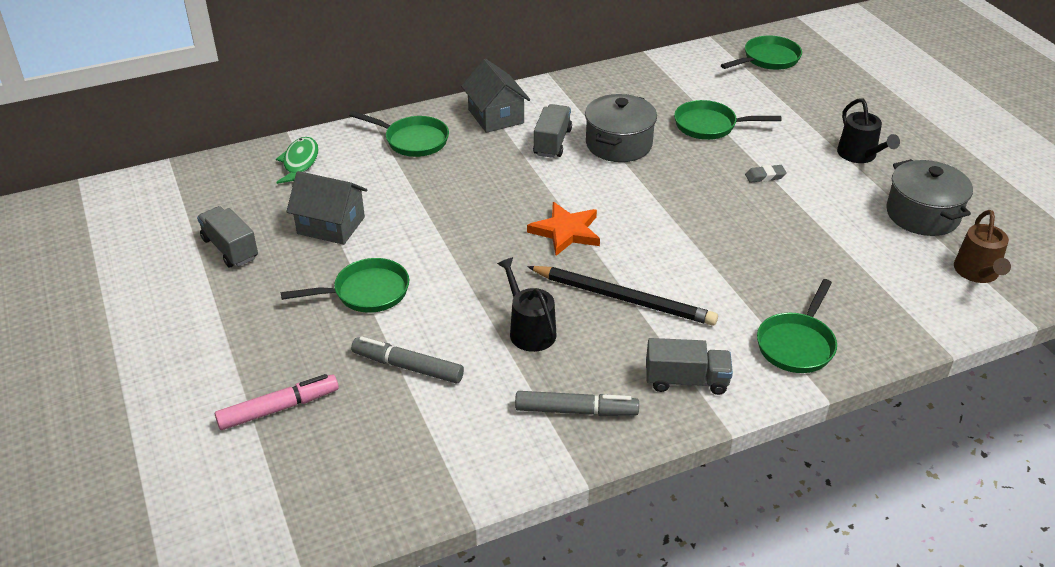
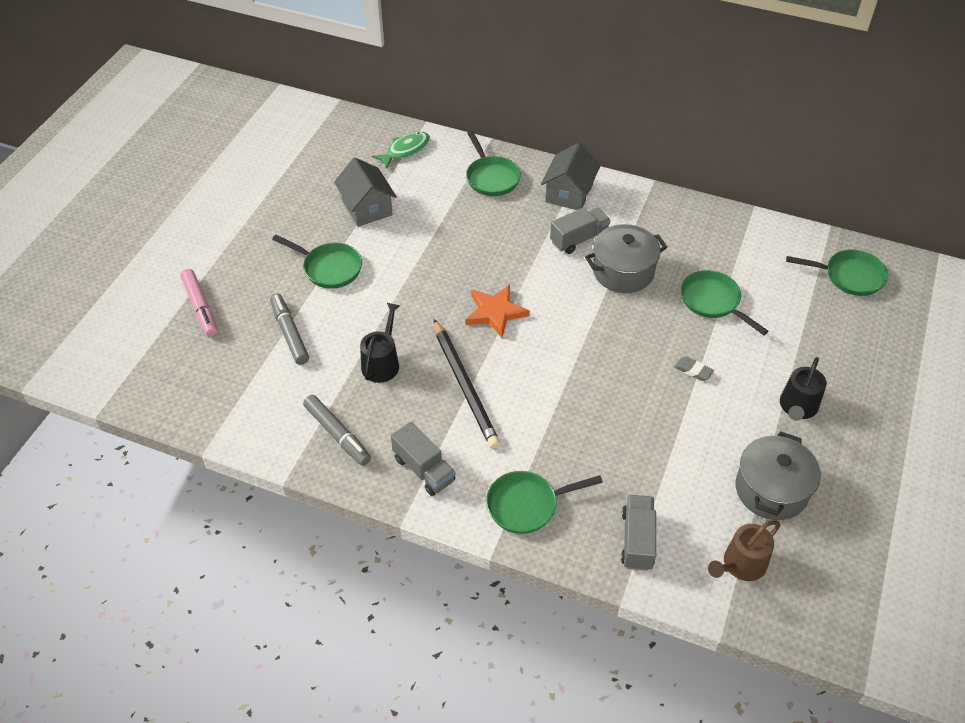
camera: 45 degrees right, 10 degrees up
(230, 249) = (297, 186): grey truck -> grey truck (637, 540)
(279, 408) = (200, 307): pink marker -> pink marker turned 45 degrees clockwise

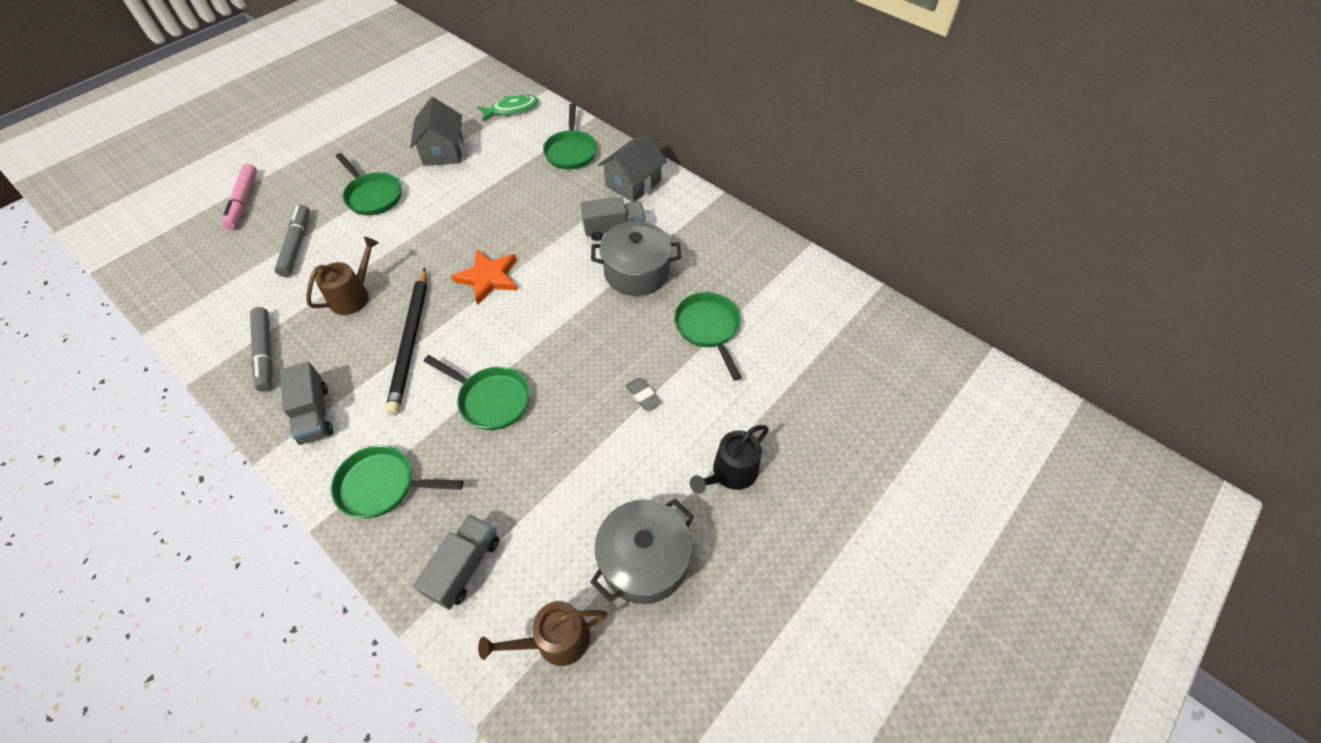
camera: 20 degrees right, 5 degrees up
(382, 363) = (353, 296): black watering can -> brown watering can
(849, 276) = (874, 343): green pan -> green pan (491, 399)

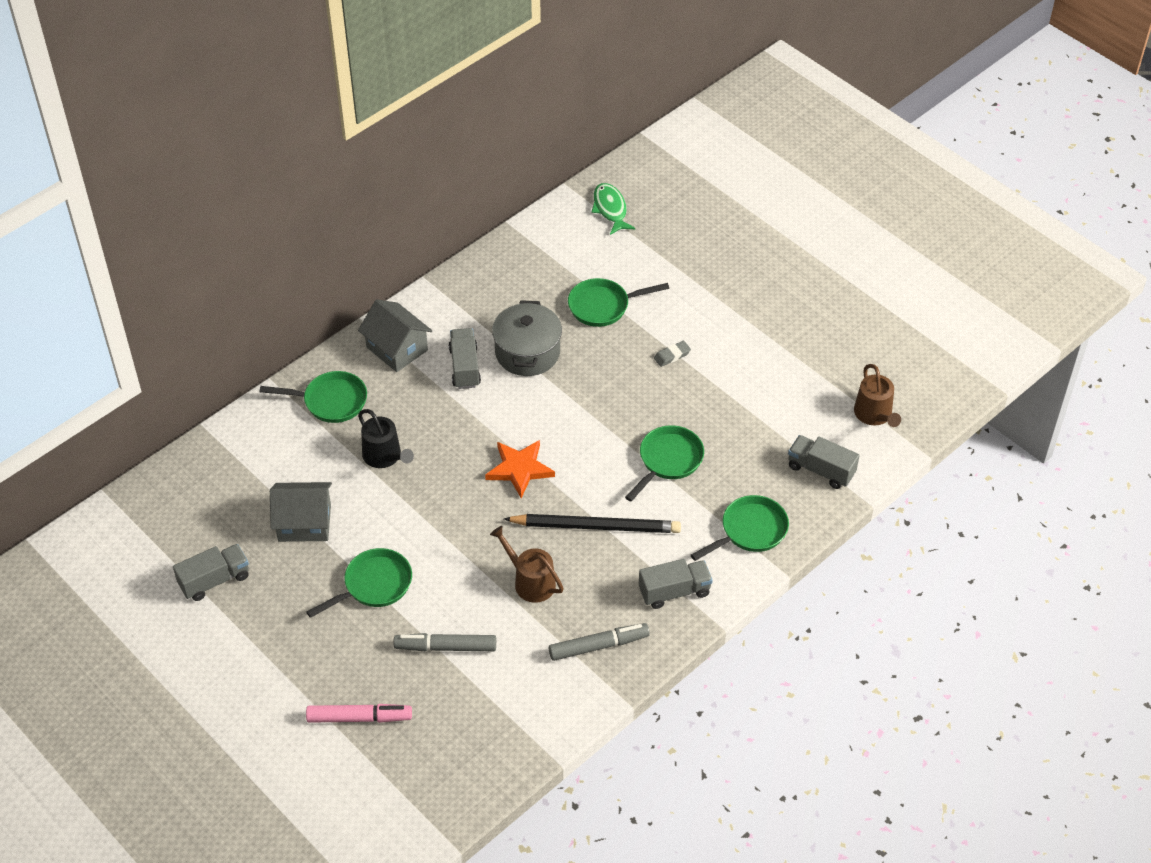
camera: 85 degrees left, 5 degrees down
(382, 486) = (750, 531): green pan -> green pan turned 135 degrees counterclockwise
(395, 114) = (214, 580): none -> grey truck
(512, 109) = (235, 459): green fish -> green fish (610, 209)
(644, 560) = (817, 363): grey pot -> none
(731, 473) = (747, 306): black watering can -> black watering can (384, 456)

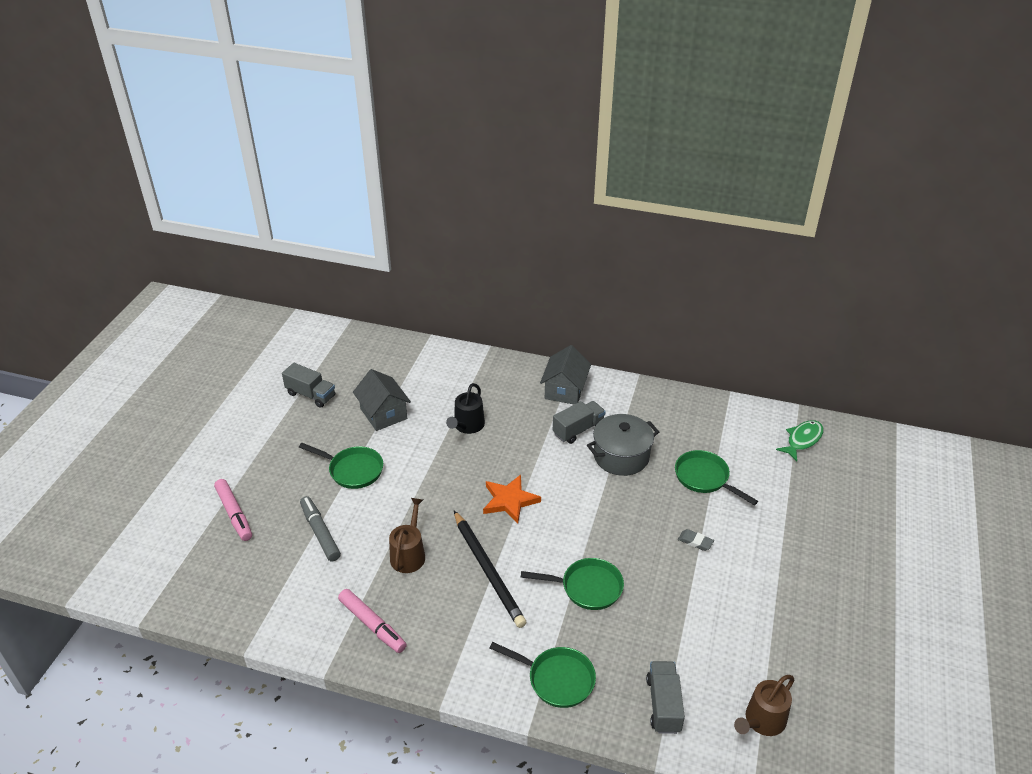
camera: 60 degrees right, 10 degrees down
(331, 401) = (494, 380): green pan -> none
(598, 646) = (372, 625): grey marker -> pink marker
(674, 592) = (457, 652): grey truck -> none

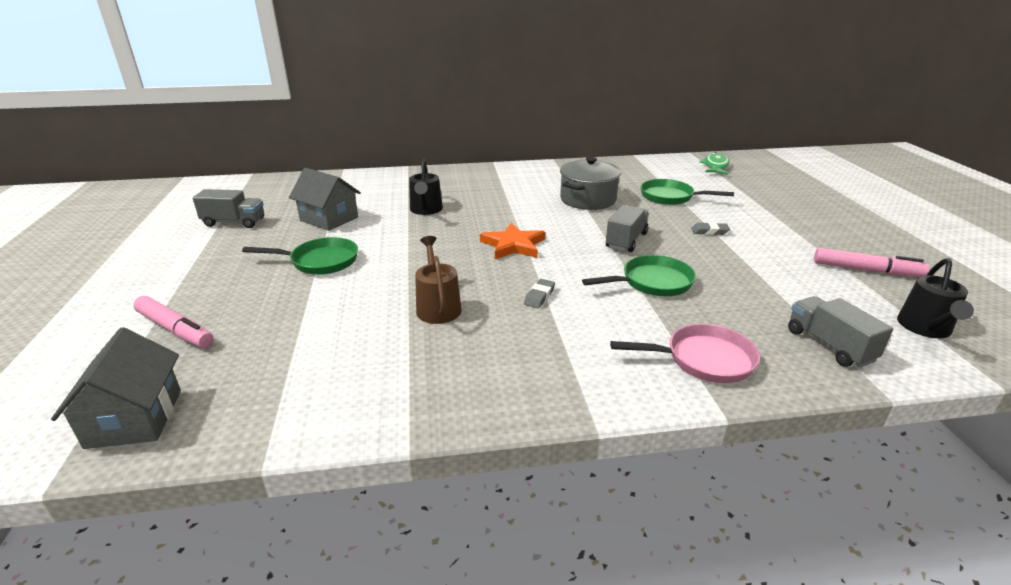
camera: 25 degrees left, 10 degrees down
(320, 532) = (310, 317): grey marker -> none
(372, 625) = (440, 379): pink marker -> pink marker (866, 270)
(488, 570) = (539, 296): black pencil -> grey eraser
(557, 679) = (703, 360): green pan -> pink pan
(565, 390) = (499, 176): grey house -> grey house (135, 418)
(578, 430) = (534, 193): grey truck -> grey truck (626, 240)
(762, 721) = (925, 328): brown watering can -> black watering can

